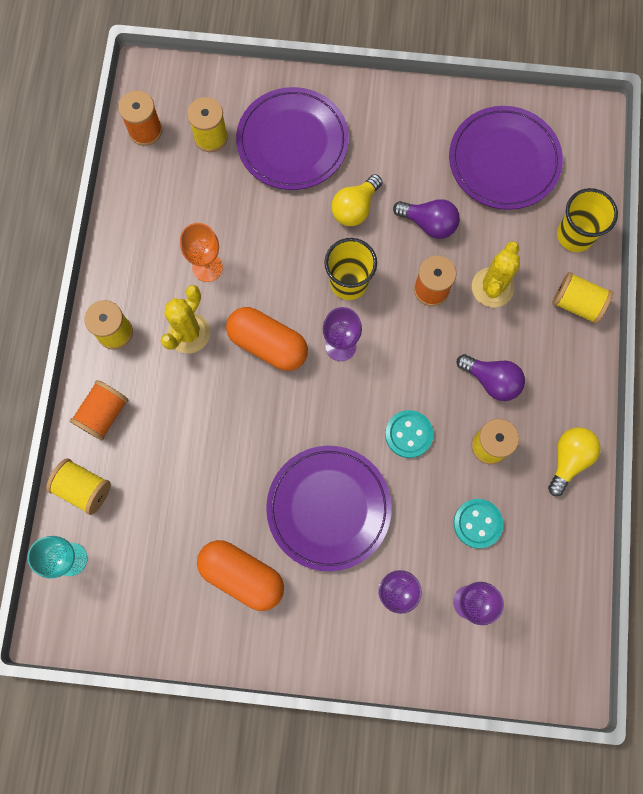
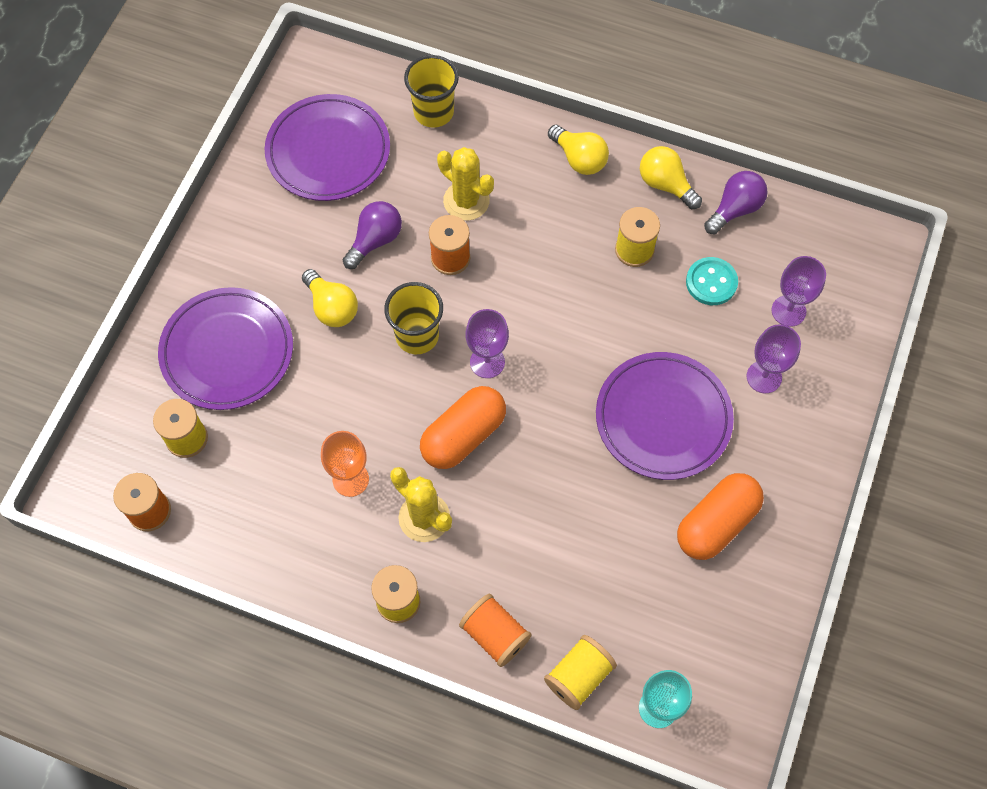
camera: 75 degrees left, 10 degrees down
(408, 434) = (603, 321): turquoise button -> none
(491, 381) = (566, 229): purple light bulb -> purple light bulb (735, 209)
(569, 374) = (579, 159): none -> yellow light bulb
(577, 304) = (507, 131): yellow spool -> none

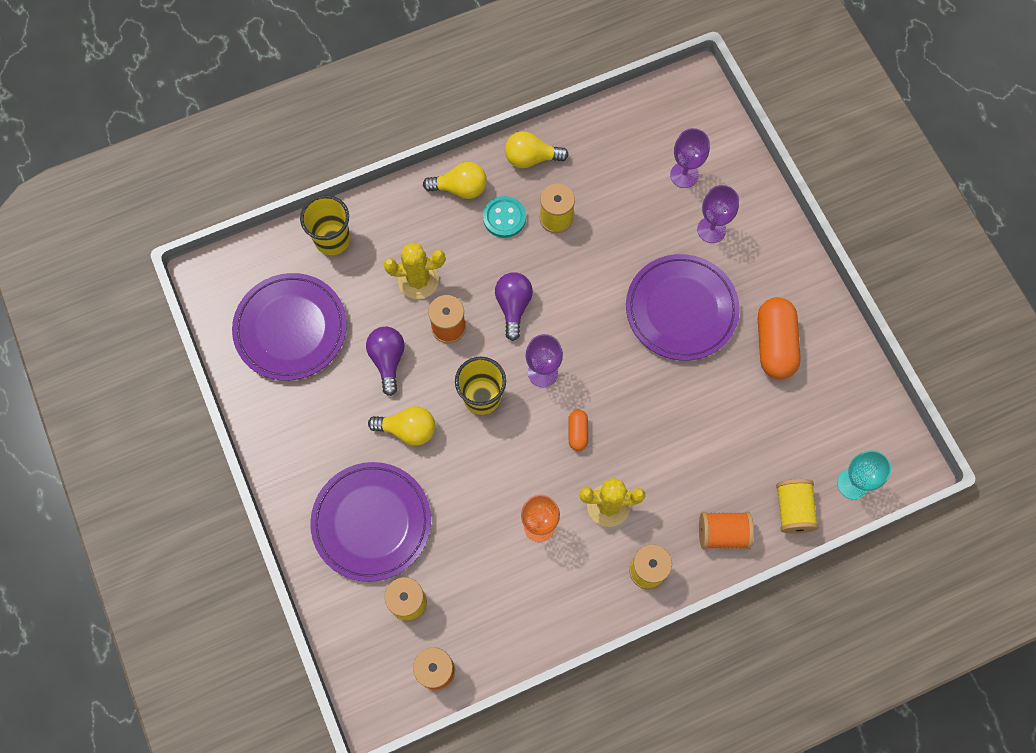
camera: 45 degrees left, 5 degrees up
(463, 435) = (577, 432): orange capsule -> orange capsule, size x0.49
(711, 282) = (622, 197): turquoise button -> turquoise button (504, 218)
(735, 209) = (588, 137): purple light bulb -> purple light bulb (513, 306)

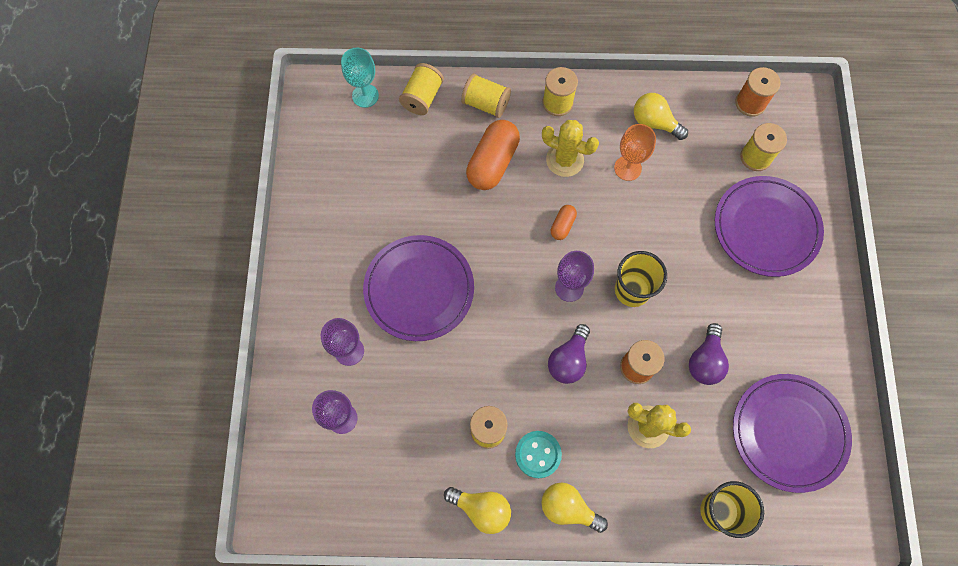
camera: 155 degrees left, 0 degrees up
(408, 430) = (708, 290): yellow light bulb -> yellow light bulb (654, 123)
(723, 533) = (485, 104): orange spool -> yellow spool
(774, 344) = (357, 224): orange capsule -> orange capsule (492, 163)

